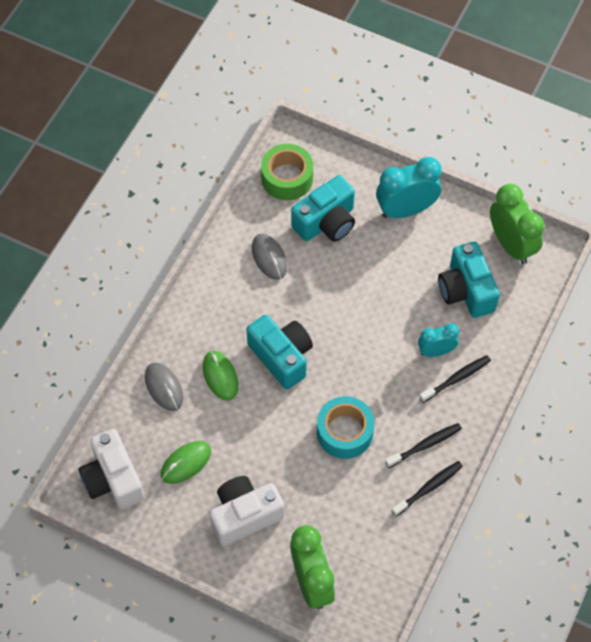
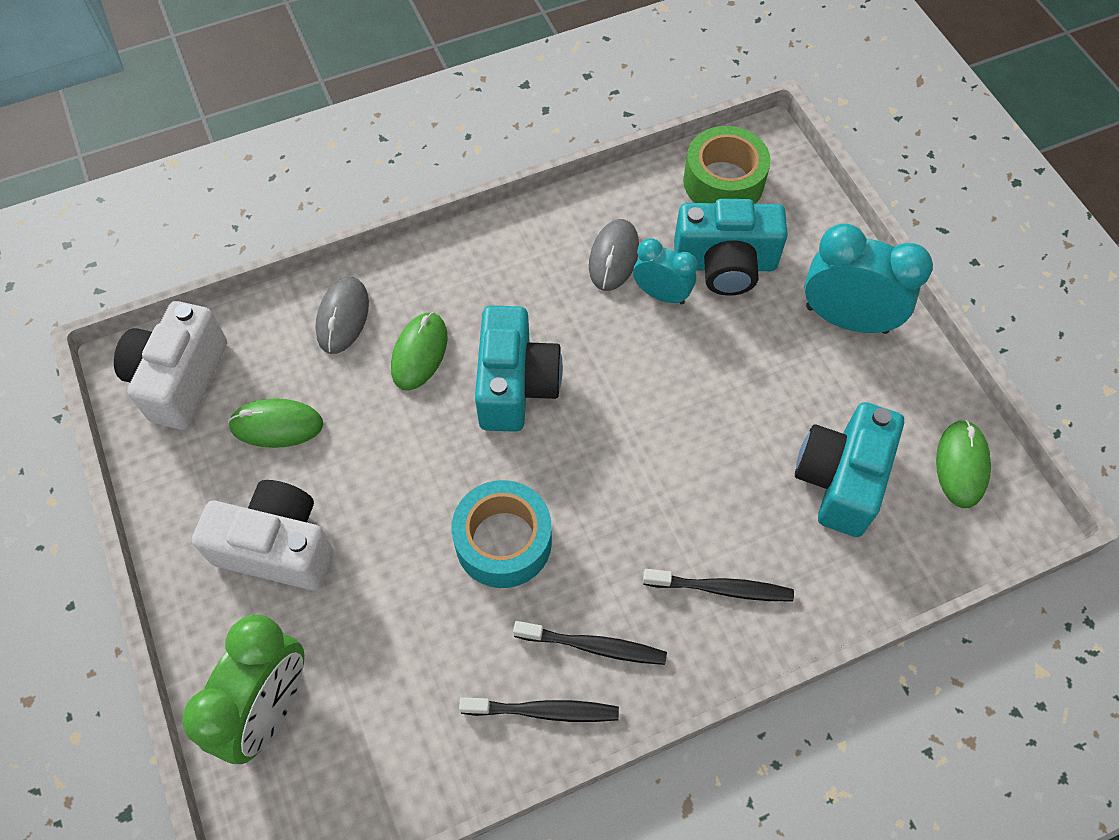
camera: 40 degrees right, 0 degrees up
(436, 351) = (725, 529): turquoise clock -> turquoise clock (661, 294)
(511, 245) = (961, 465): green clock -> green mouse

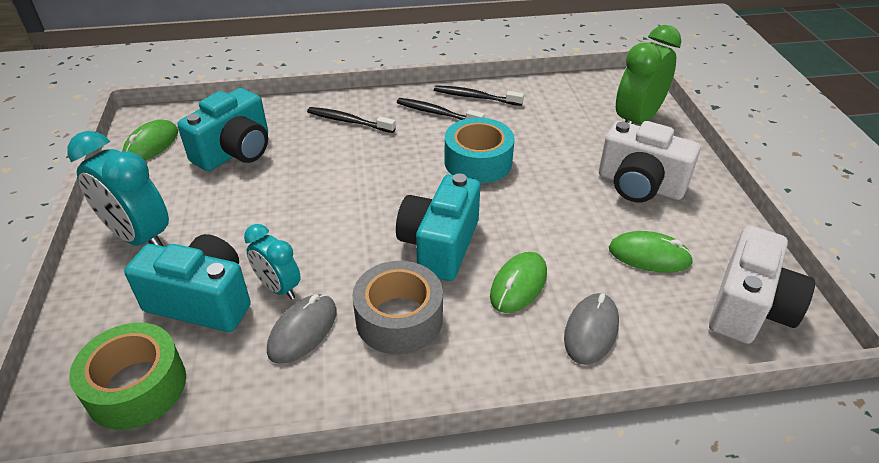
camera: 165 degrees left, 20 degrees down
(529, 288) = (399, 319): none -> grey tape

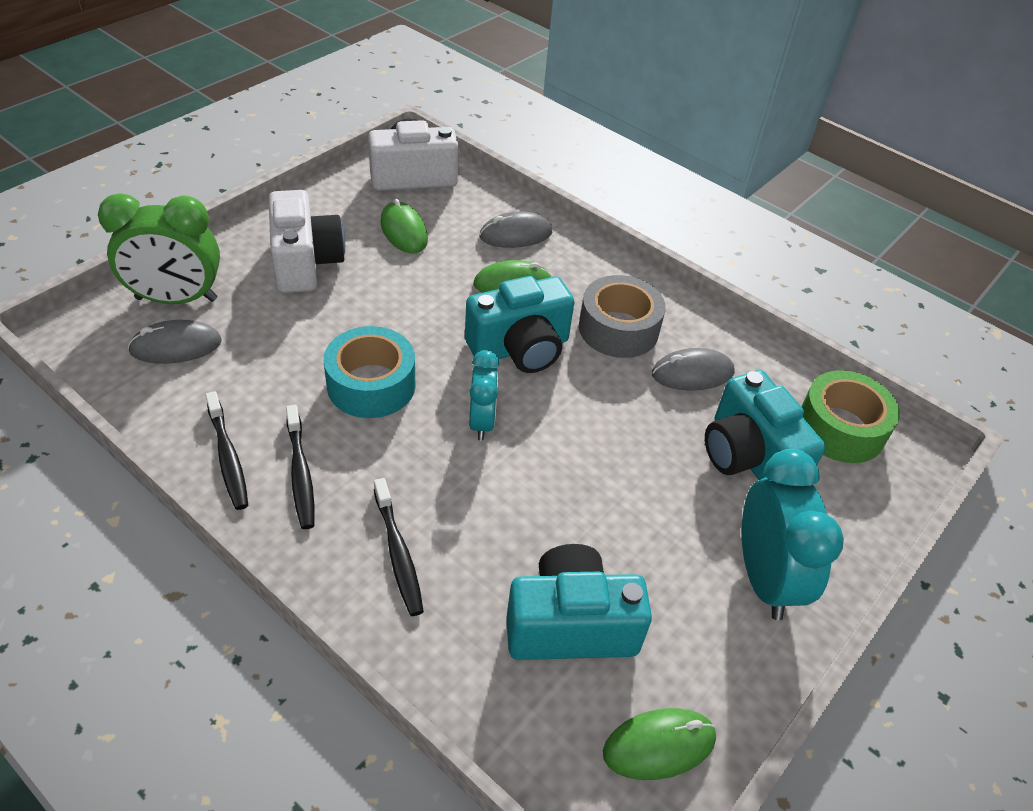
camera: 135 degrees left, 5 degrees up
(278, 288) = (679, 418): turquoise clock -> turquoise clock (482, 422)
(587, 108) = (176, 346): none -> grey mouse

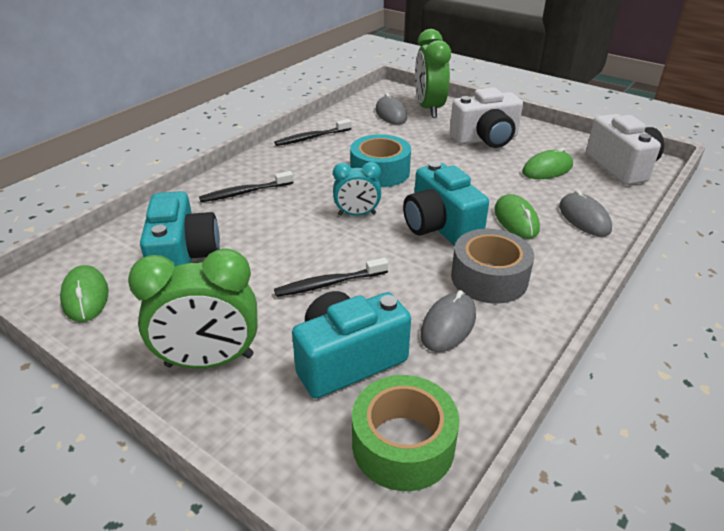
camera: 90 degrees right, 10 degrees down
(300, 473) = (302, 158): black toothbrush -> black toothbrush (329, 284)
(692, 373) = (448, 325): grey mouse -> grey mouse turned 45 degrees clockwise
(764, 578) = (209, 361): turquoise clock -> green clock

